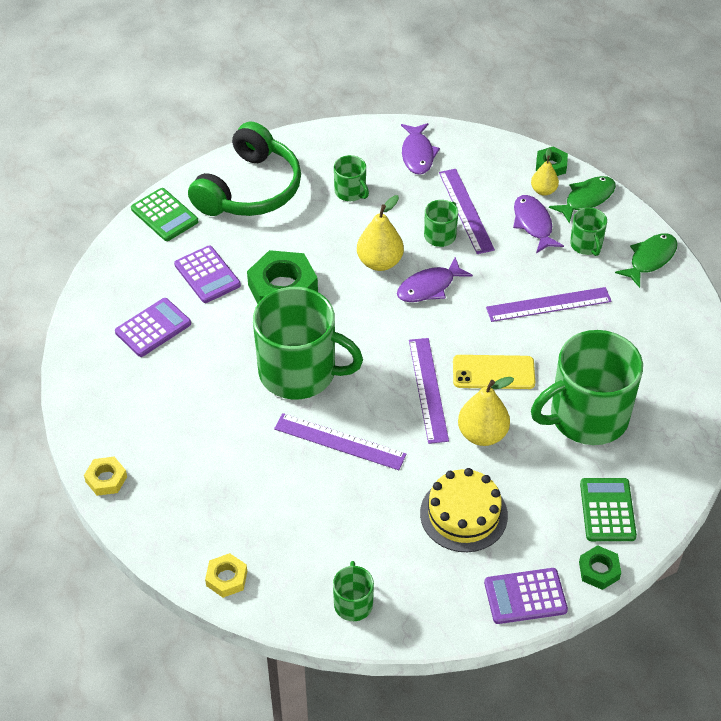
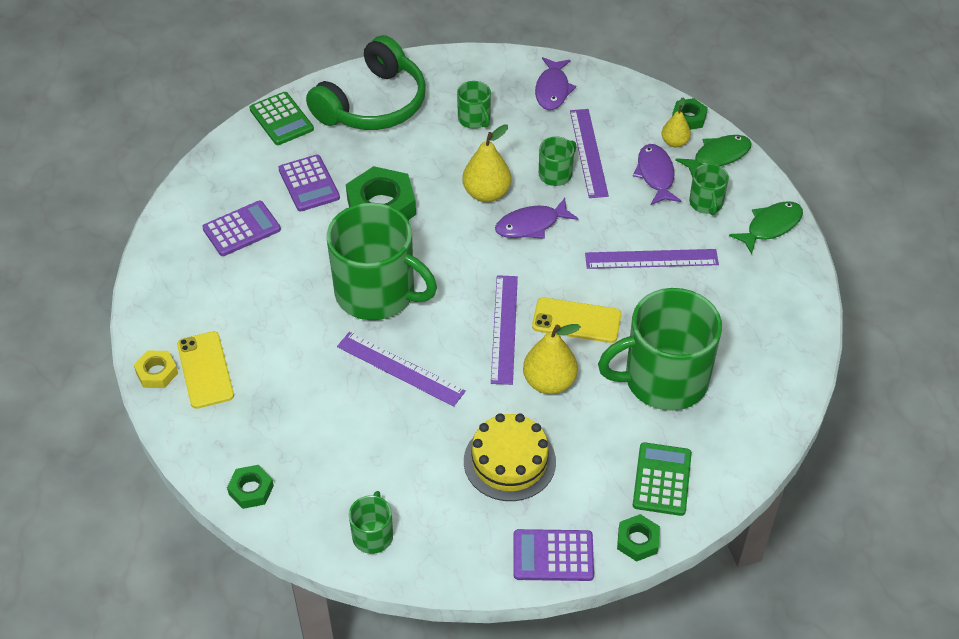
camera: 10 degrees right, 0 degrees up
(153, 469) = (205, 370): none -> yellow phone
(226, 578) = (251, 490): yellow nut -> green nut

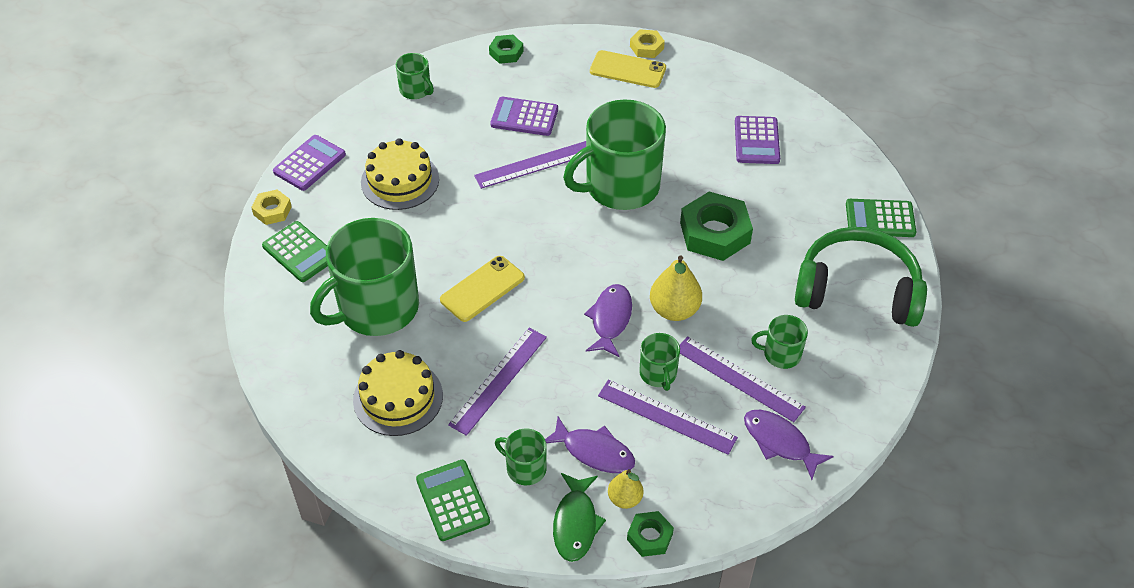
camera: 125 degrees right, 0 degrees up
(309, 184) = (780, 201): purple calculator -> purple calculator (524, 117)
(373, 104) = (857, 290): green headphones -> green headphones turned 120 degrees clockwise
(504, 329) = (516, 241): purple ruler -> purple ruler (739, 378)
(549, 382) = (442, 239): yellow pear -> none
(637, 541) = (272, 210): green nut -> yellow nut
(663, 379) = (376, 308): green mug -> green mug turned 150 degrees counterclockwise
(727, 309) = (398, 397): none -> yellow cake
(770, 226) = (452, 500): green fish -> green calculator

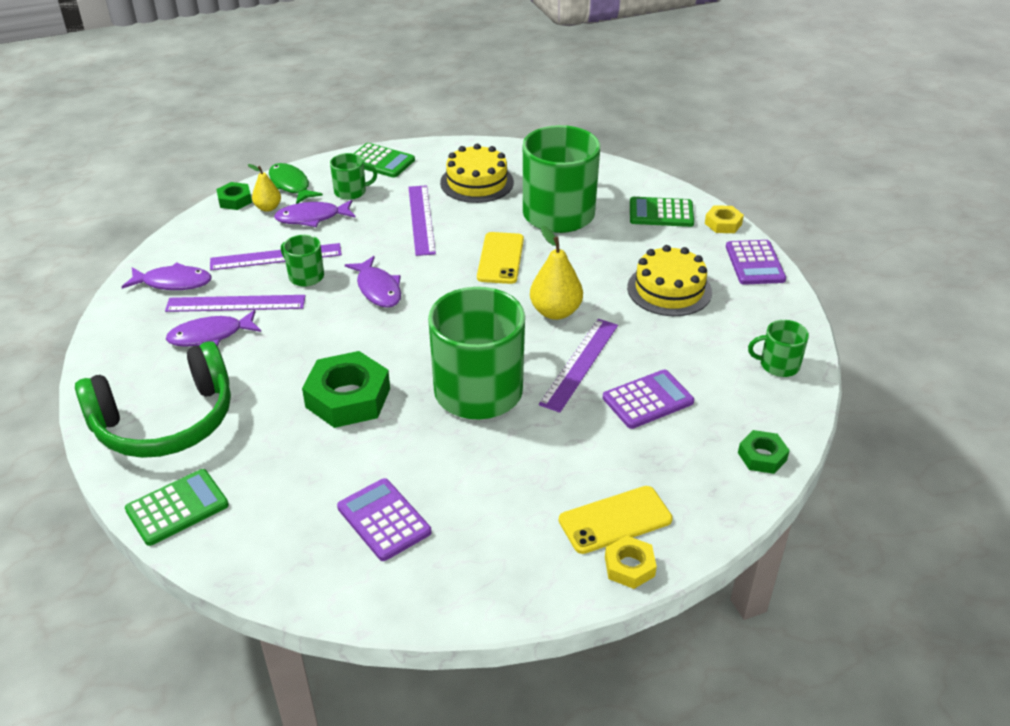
camera: 140 degrees right, 10 degrees down
(674, 310) = (331, 320): yellow pear -> yellow pear (555, 312)
(781, 354) = (210, 336): green mug -> purple fish

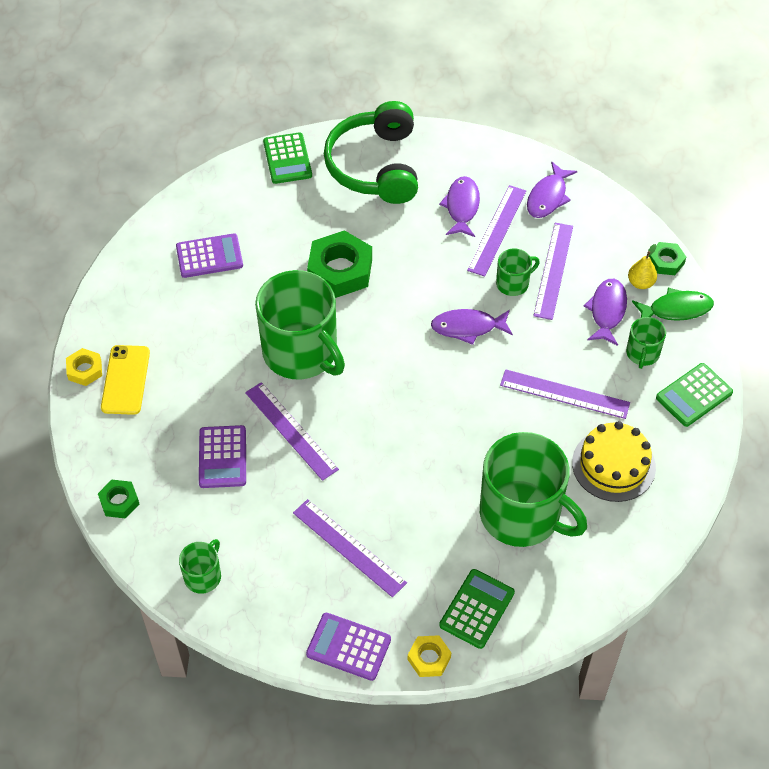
camera: 115 degrees right, 15 degrees up
(500, 258) = (468, 433): yellow phone -> none
(555, 312) = (366, 442): yellow pear -> none
(669, 290) = (349, 547): yellow cake -> purple ruler

